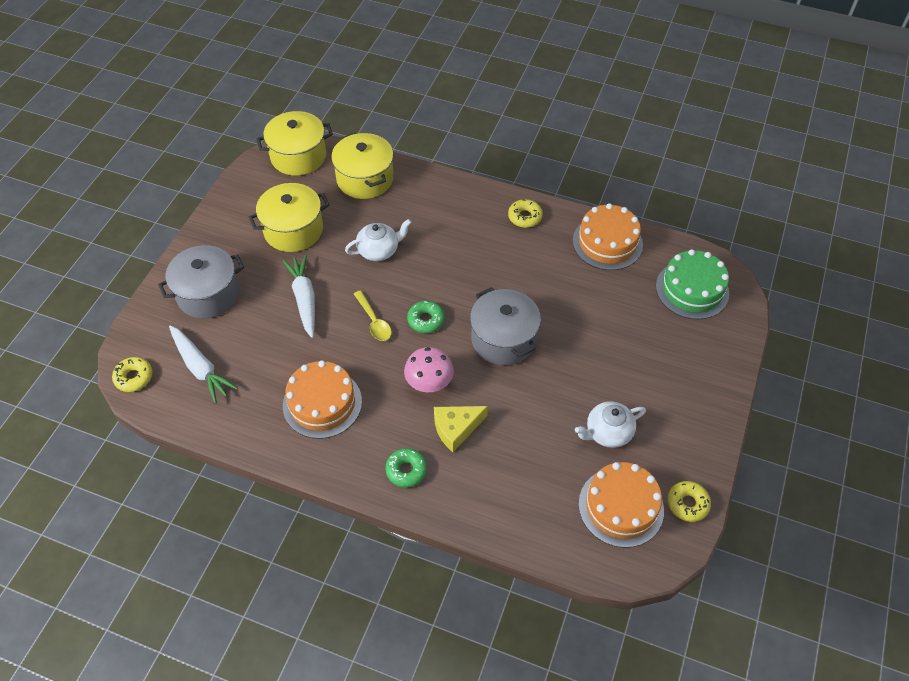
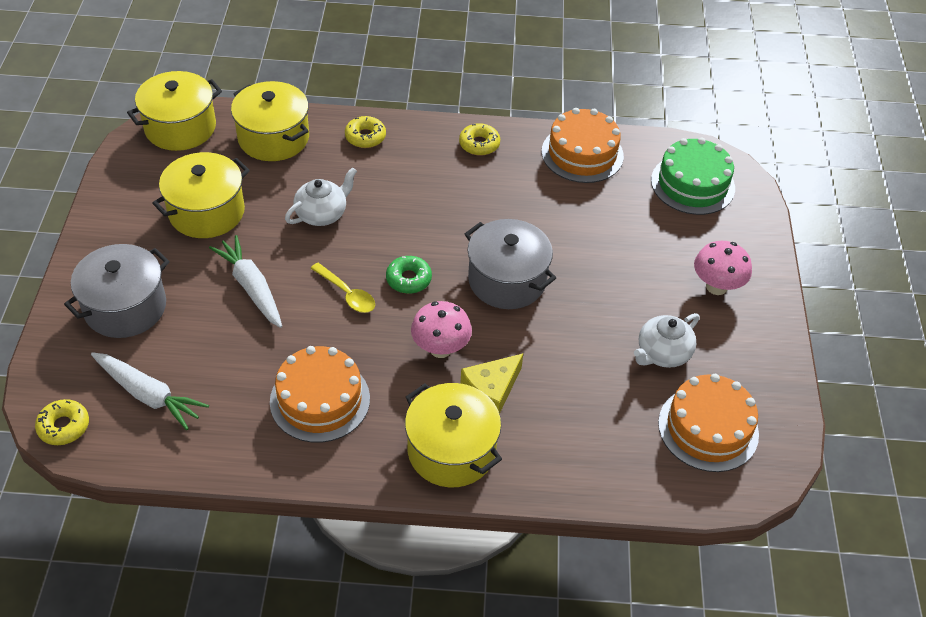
camera: 20 degrees left, 5 degrees down
(406, 470) = (451, 450): green donut -> yellow pot
(677, 385) = (716, 286): none -> pink mushroom
(687, 504) = (777, 407): yellow donut -> yellow donut (365, 137)

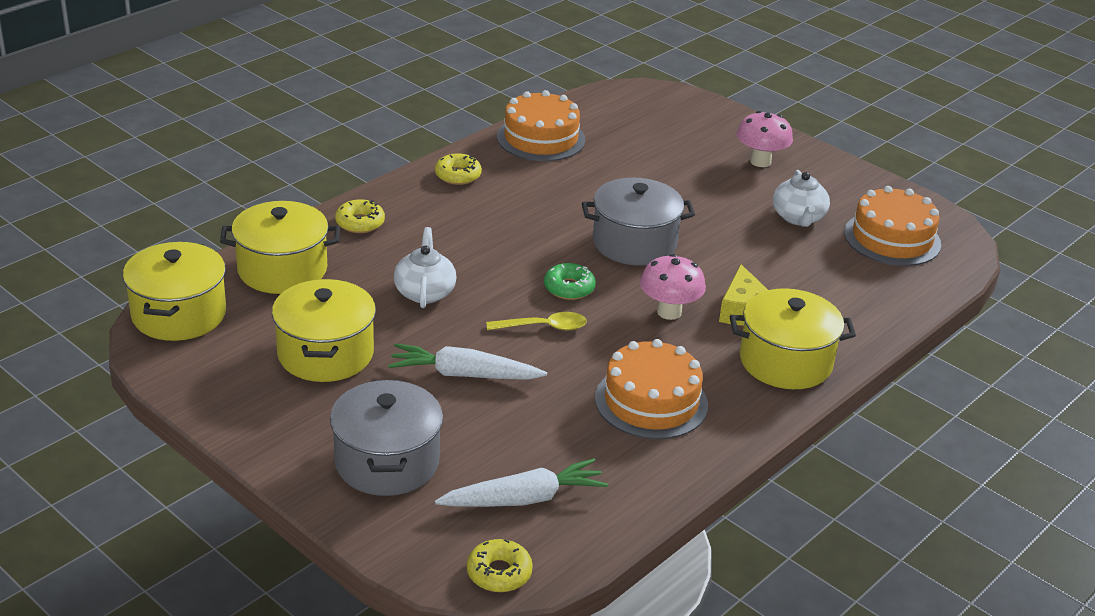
camera: 50 degrees left, 15 degrees down
(692, 184) = (643, 114): green cake -> none

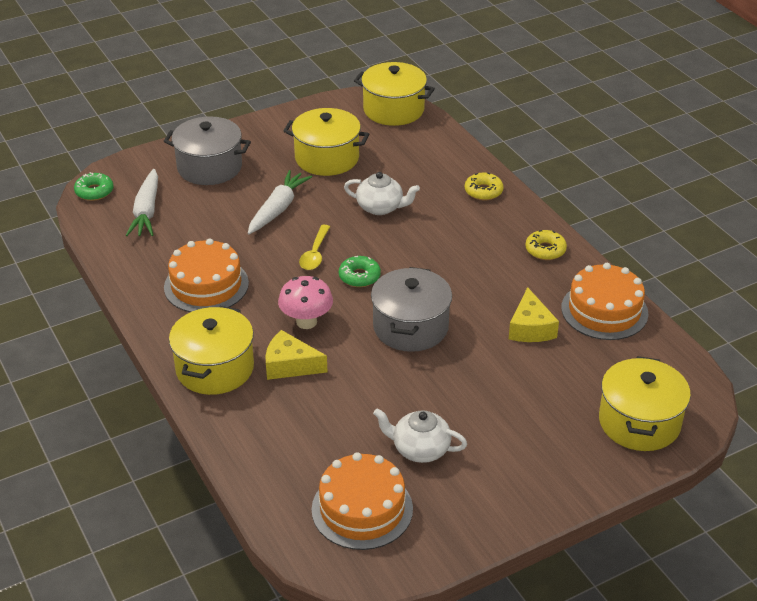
camera: 110 degrees right, 5 degrees up
(282, 270) = (431, 152): yellow pot -> yellow pot (639, 422)
(499, 573) = (94, 191): yellow donut -> green donut
(591, 175) = (530, 328): none -> yellow cheese
(760, 161) = (534, 455): pink mushroom -> none

